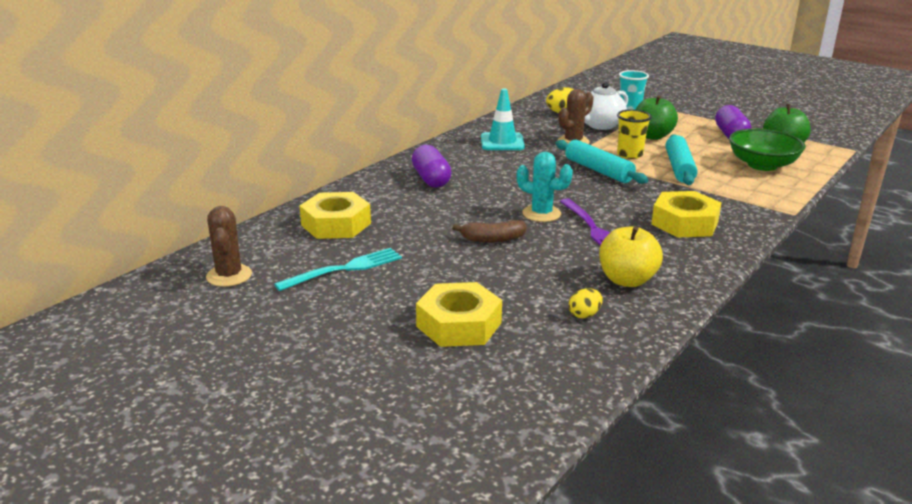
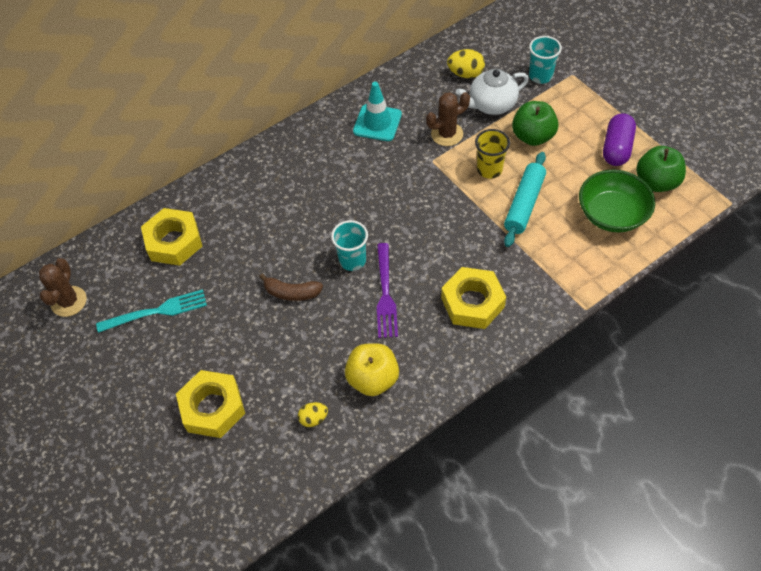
camera: 20 degrees right, 30 degrees up
(431, 179) = (282, 181): purple capsule -> none
(541, 214) = (352, 260): turquoise cactus -> turquoise cup
(598, 170) = (443, 194): turquoise rolling pin -> none

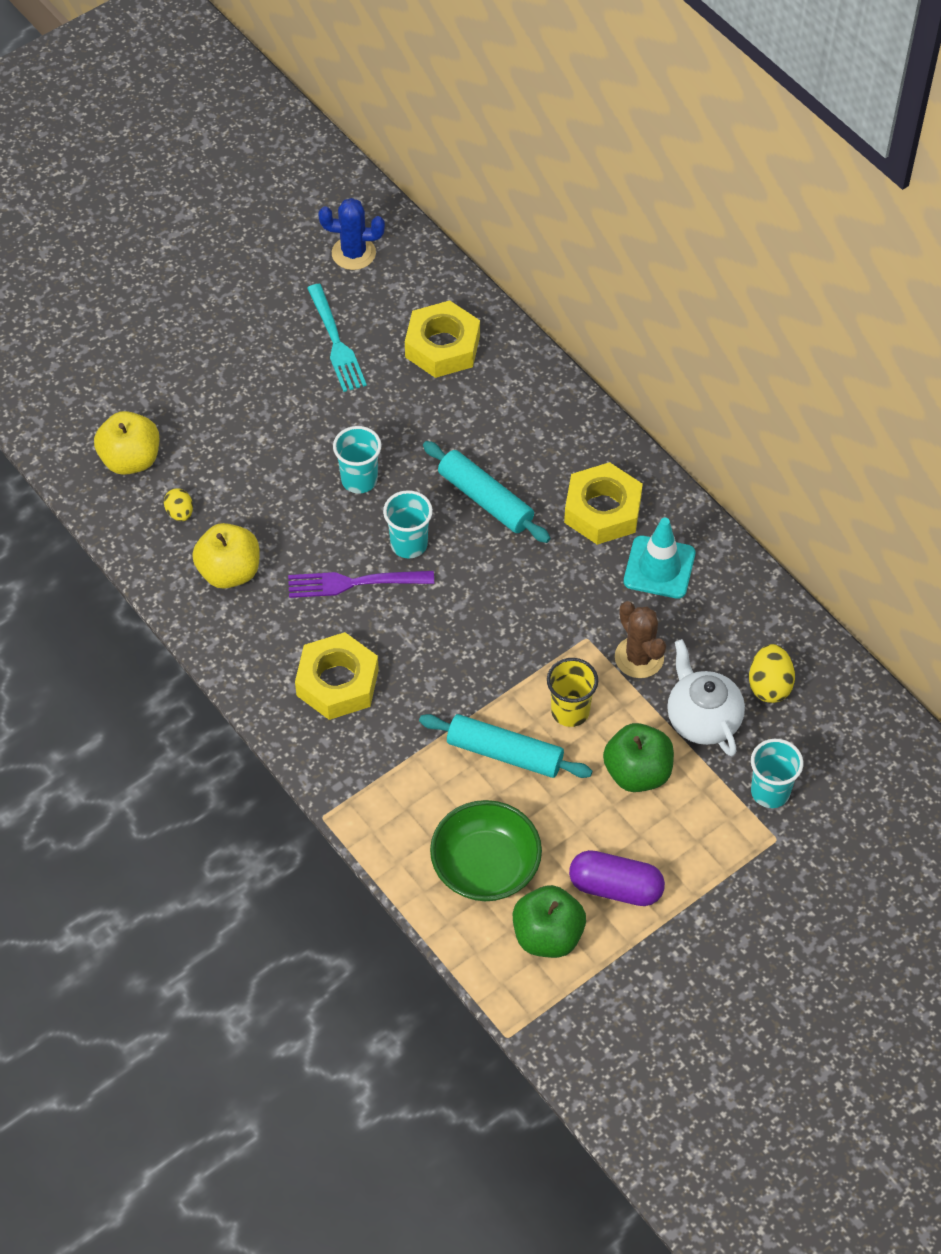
camera: 85 degrees right, 0 degrees up
(69, 301) = (353, 253): brown cactus -> blue cactus
(212, 408) = (201, 412): yellow nut -> yellow nut (602, 510)
(255, 461) = (130, 459): none -> yellow apple
(292, 293) = (359, 480): brown banana -> turquoise cup
(316, 215) = (485, 499): none -> turquoise rolling pin

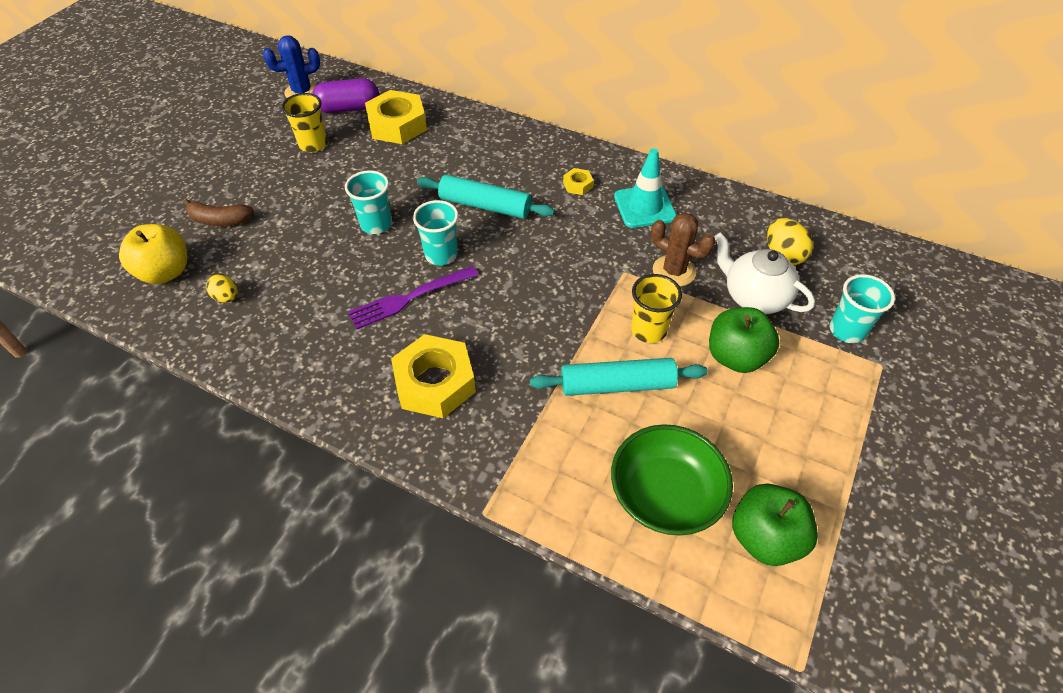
camera: 25 degrees left, 5 degrees down
(202, 413) = (220, 220): none -> brown banana
(229, 572) = (292, 328): yellow apple -> none
(336, 342) = (313, 144): turquoise fork -> yellow cup
(602, 510) = (578, 185): yellow nut -> yellow nut, size x0.45
(615, 887) = (790, 463): purple capsule -> purple capsule (348, 108)

